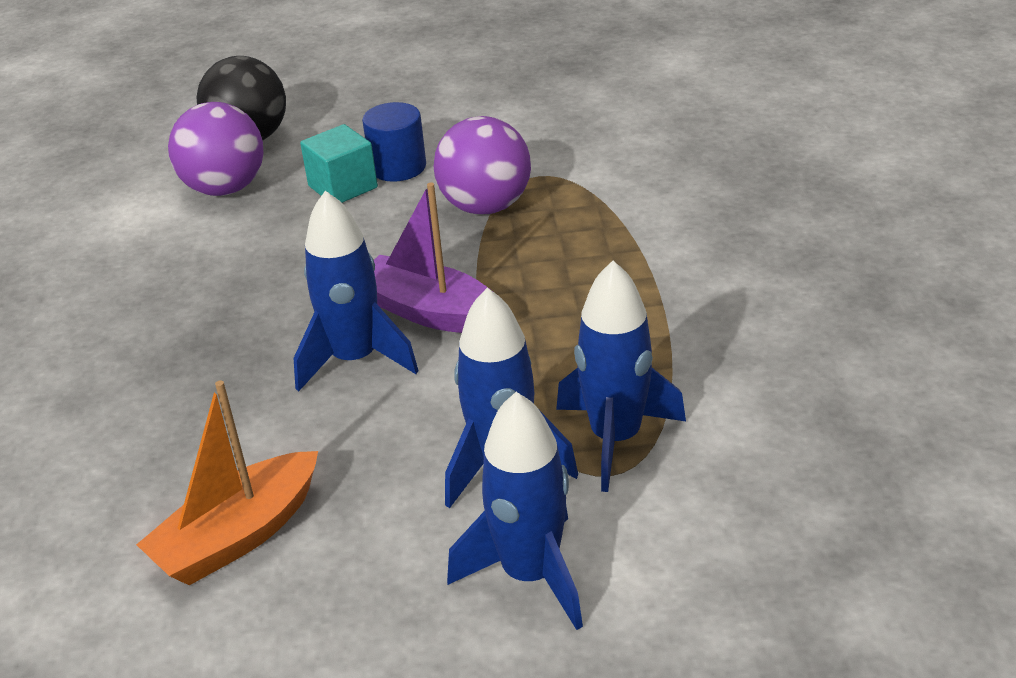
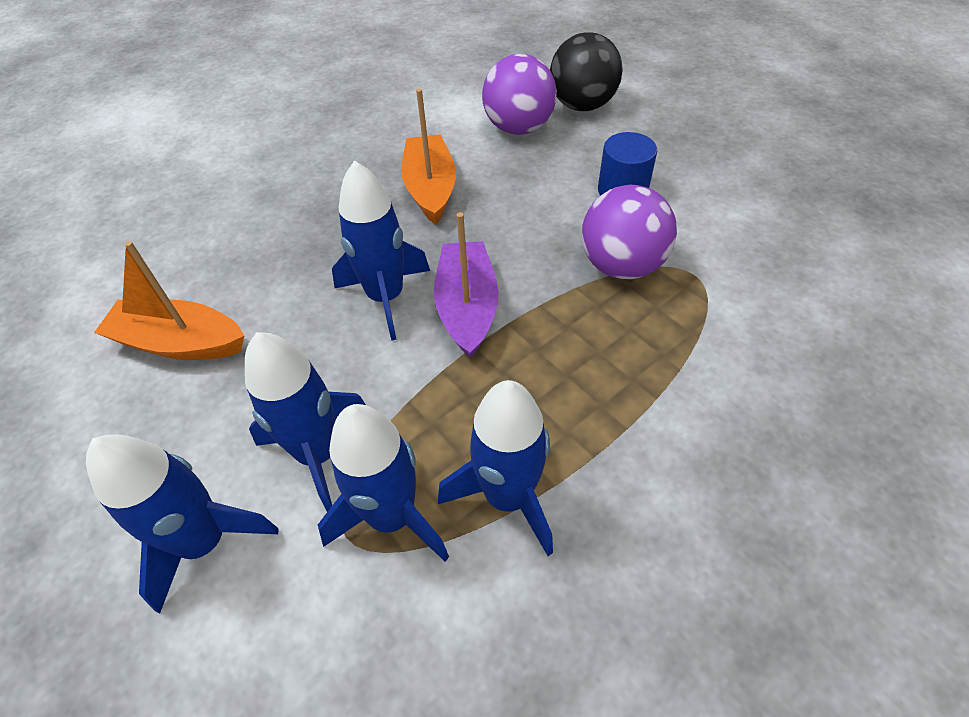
camera: 55 degrees right, 15 degrees up
(236, 277) = (430, 189): none -> orange boat
(343, 187) = (571, 178): turquoise cube -> none
(657, 364) = (508, 496): none -> blue rocket

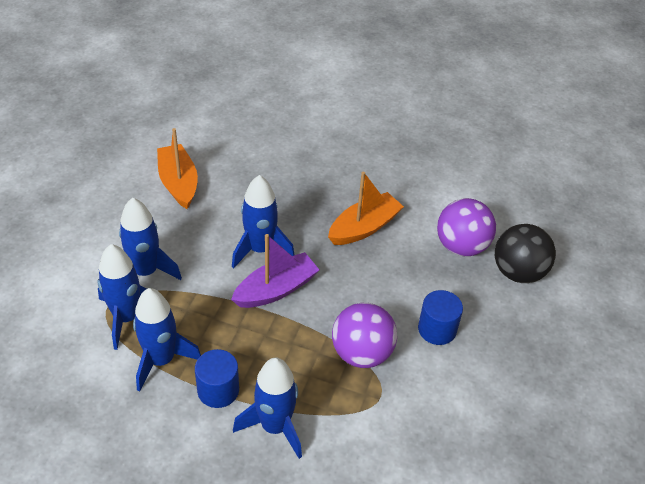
camera: 55 degrees right, 5 degrees down
(205, 541) = (80, 255): blue rocket -> blue rocket (275, 426)
(603, 441) = (218, 390): none -> blue cylinder

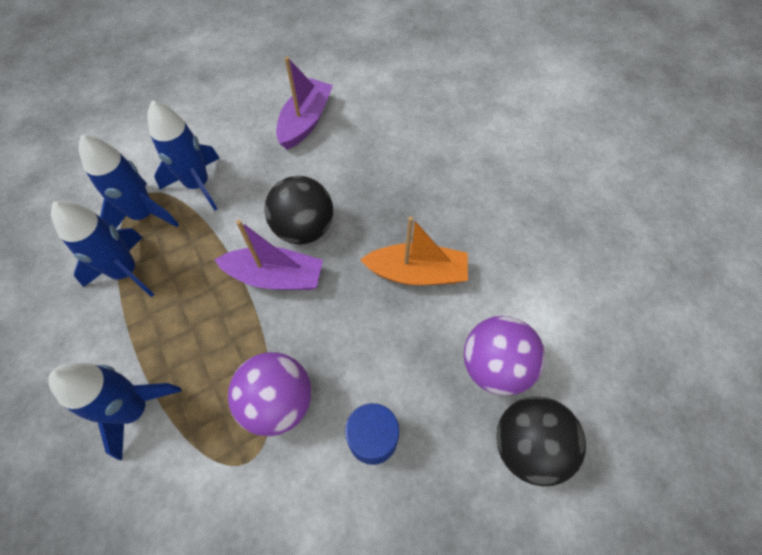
camera: 45 degrees right, 15 degrees up
(178, 183) = (305, 121): orange boat -> purple boat
(218, 390) = (133, 335): blue cylinder -> none
(260, 249) = (304, 228): blue rocket -> black ball

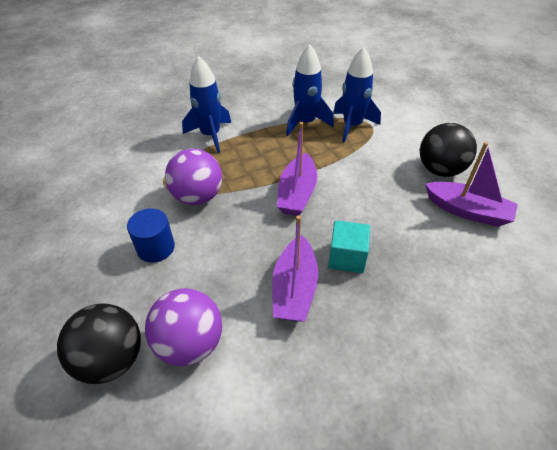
camera: 95 degrees right, 15 degrees down
(198, 184) = (382, 149): blue rocket -> none
(304, 228) = (343, 210): black ball -> black ball (440, 170)
(372, 226) = (347, 257): none -> turquoise cube
(417, 273) = (294, 289): orange boat -> purple boat

